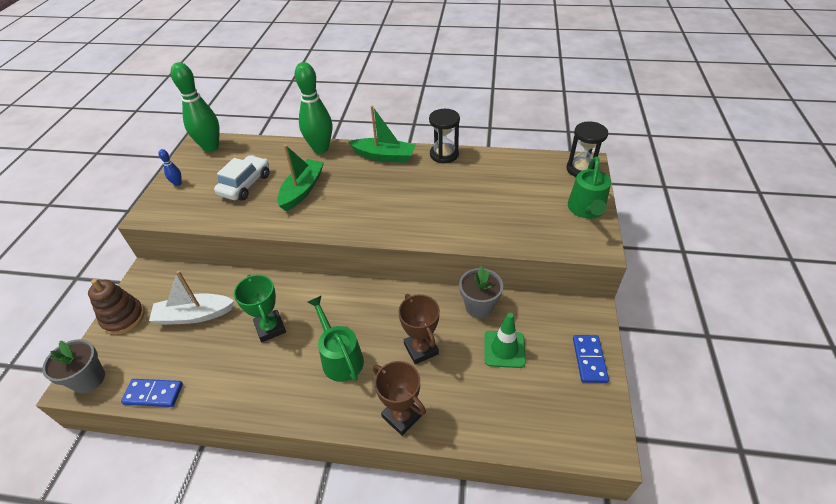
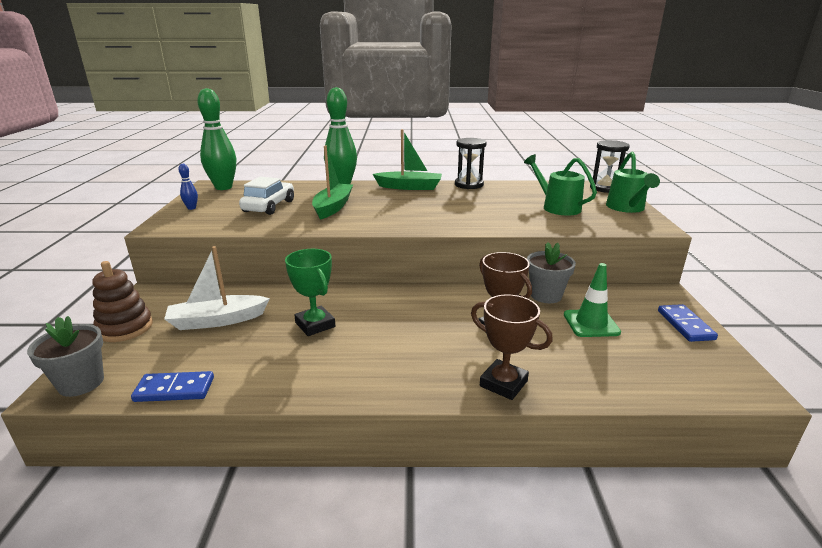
camera: 10 degrees left, 20 degrees down
(340, 358) = (408, 342): green watering can -> green watering can (557, 207)

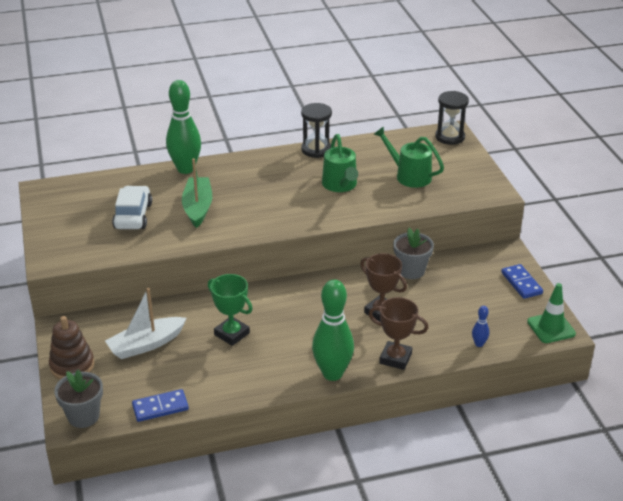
camera: 15 degrees left, 10 degrees up
(191, 208) = (56, 230): blue bowling pin -> blue bowling pin (479, 344)
(223, 187) = (60, 191): green bowling pin -> green bowling pin (332, 373)
(409, 187) = (257, 163): green boat -> none
(591, 323) = (451, 294): green traffic cone -> green traffic cone (551, 328)
(627, 208) = (471, 168): green watering can -> green watering can (340, 185)

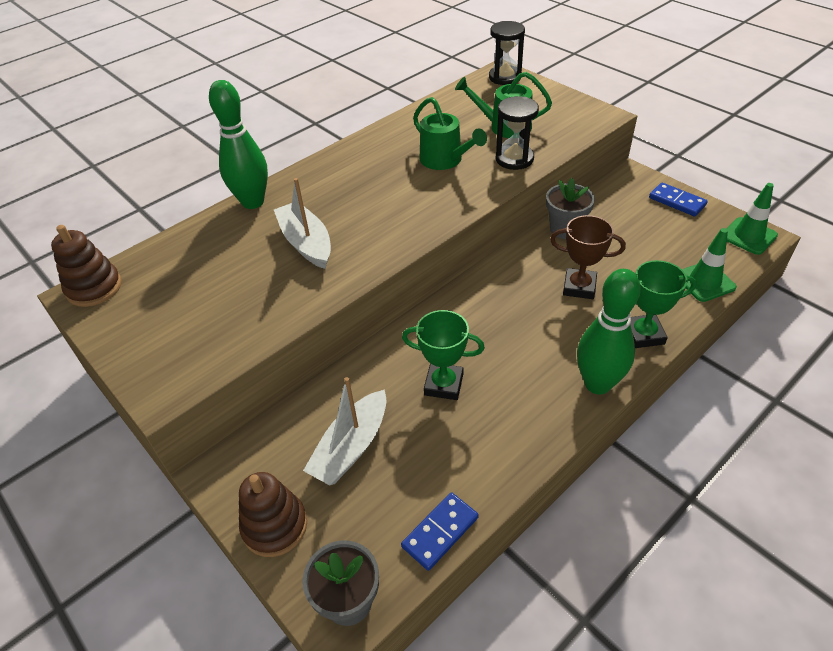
camera: 25 degrees left, 10 degrees up
(52, 189) = (94, 288): none -> brown stacking toy
(133, 216) = (232, 283): white car -> none
(198, 208) = (306, 243): green boat -> white boat
(316, 150) = (384, 132): black hourglass -> black hourglass (514, 159)
(395, 358) = (643, 334): brown trophy -> green trophy
(479, 344) = (704, 282): blue bowling pin -> green traffic cone

